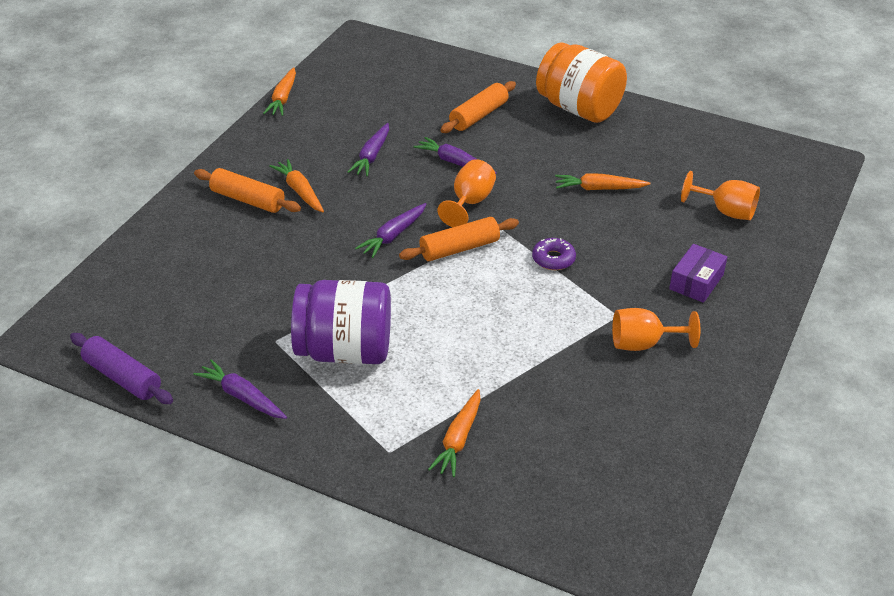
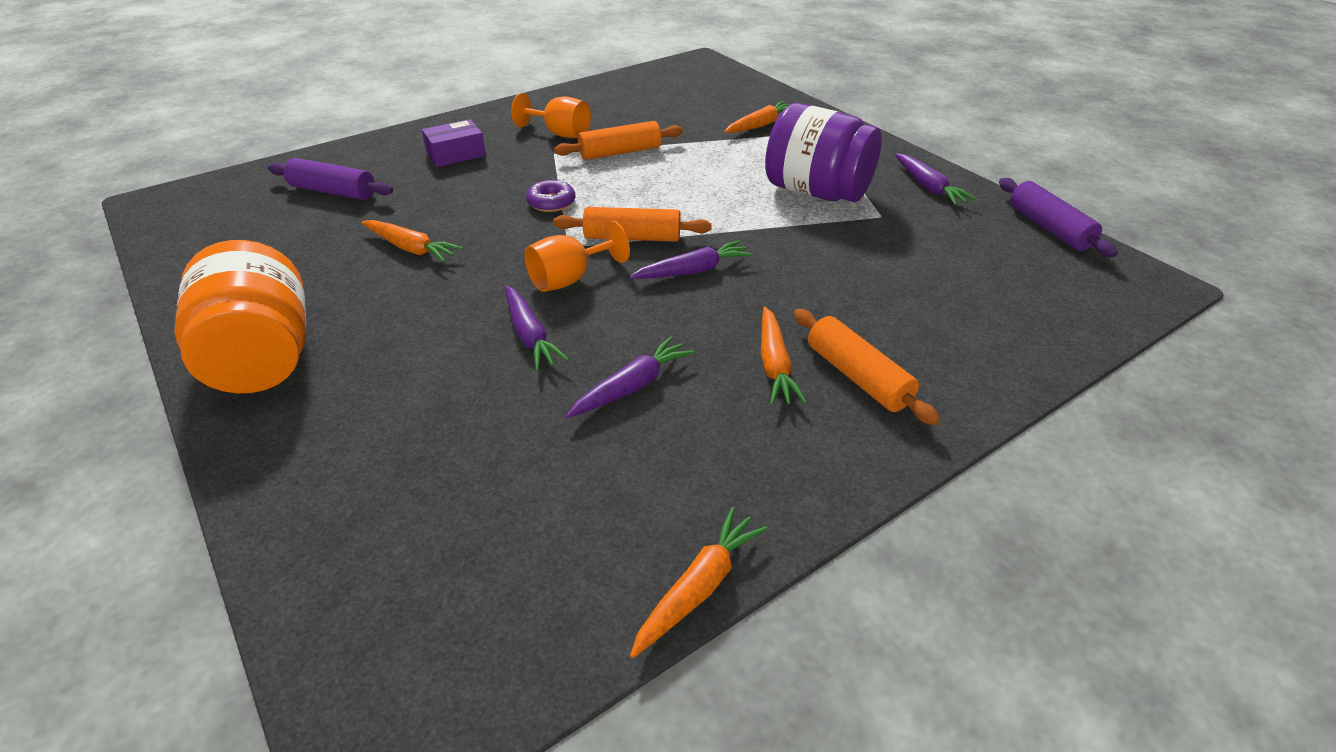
camera: 150 degrees left, 0 degrees up
(478, 116) = (408, 400): orange rolling pin -> orange rolling pin (620, 152)
(725, 211) = (333, 191): orange goblet -> purple rolling pin

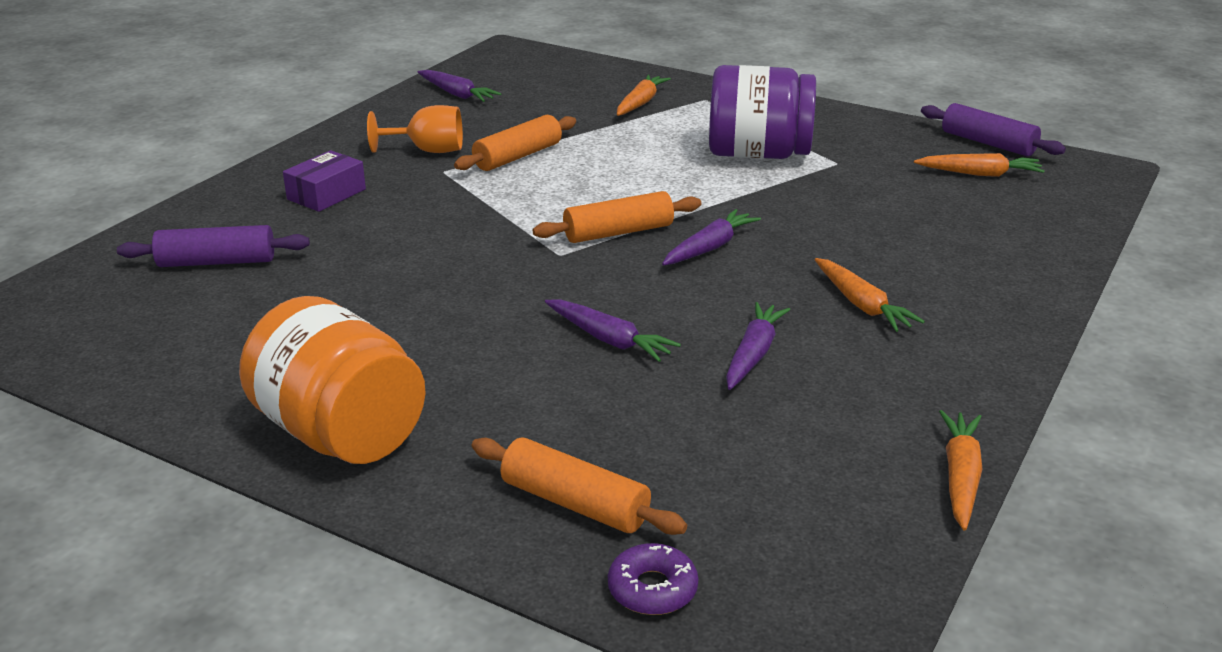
camera: 25 degrees left, 10 degrees down
(411, 248) = (386, 295): orange carrot -> orange carrot (979, 174)
(551, 202) = (495, 219): purple donut -> purple donut (652, 589)
(569, 279) = (594, 283): orange goblet -> none
(857, 376) = (939, 295): orange rolling pin -> orange rolling pin (575, 503)
(928, 187) = (856, 129): purple carrot -> purple carrot (457, 94)

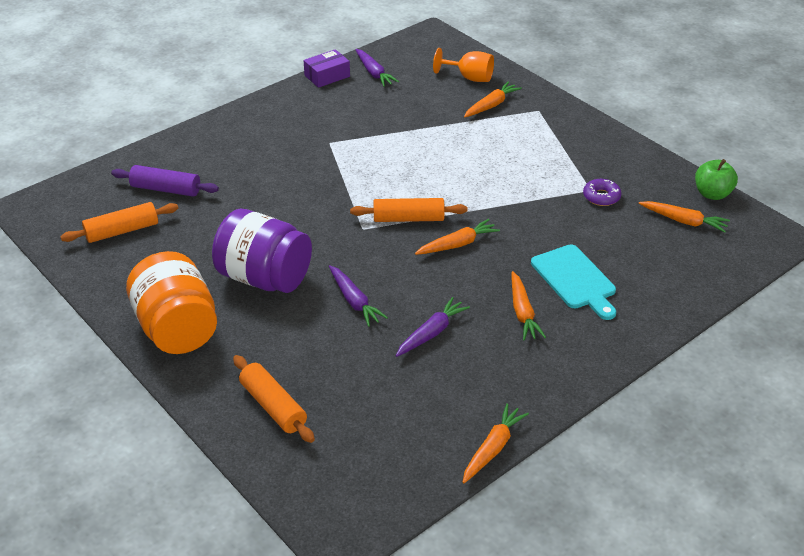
camera: 20 degrees right, 10 degrees up
(326, 194) = (250, 148): purple box -> purple box (327, 76)
(428, 151) = (329, 122): orange goblet -> orange goblet (469, 78)
(518, 156) = (382, 139): orange rolling pin -> orange rolling pin (122, 231)
(652, 589) = (283, 468): purple donut -> purple donut (601, 197)
(709, 248) = (457, 244): purple carrot -> orange carrot
(758, 154) = (541, 170): purple jar -> purple jar (265, 278)
(900, 256) = (575, 280): none -> turquoise cutting board
(988, 143) = (712, 194): purple rolling pin -> green apple

